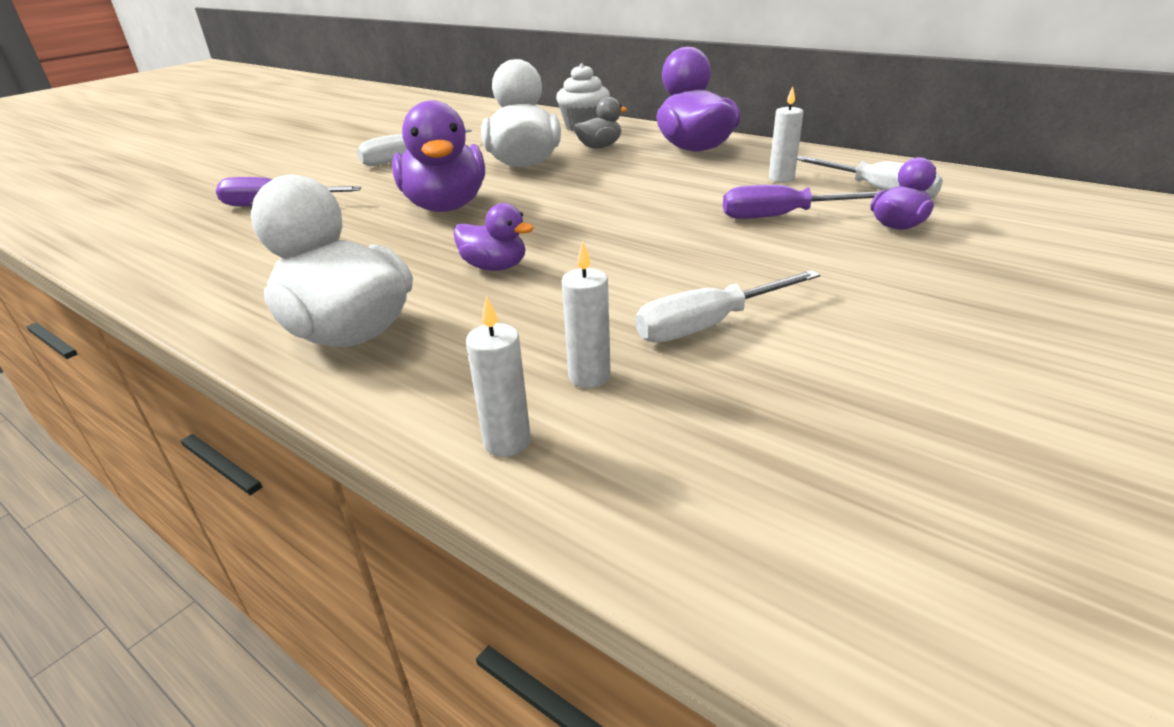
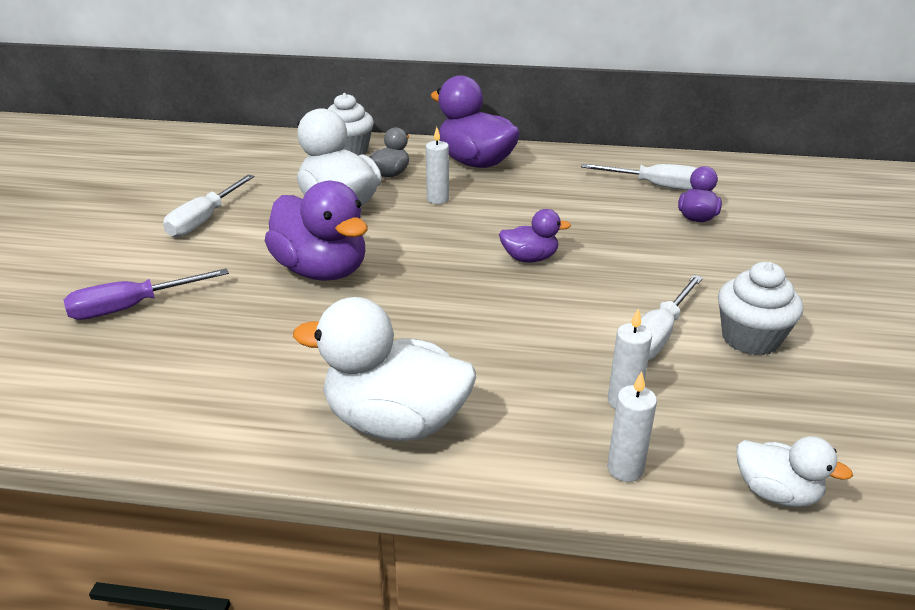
camera: 30 degrees left, 0 degrees up
(495, 267) = (445, 325): purple duck -> purple duck (530, 258)
(662, 533) = (776, 493): none -> white duck
(781, 178) = (577, 185): white candle -> white candle (437, 199)
(782, 216) = (613, 224): purple screwdriver -> none
(830, 355) = (750, 338): none -> white cupcake

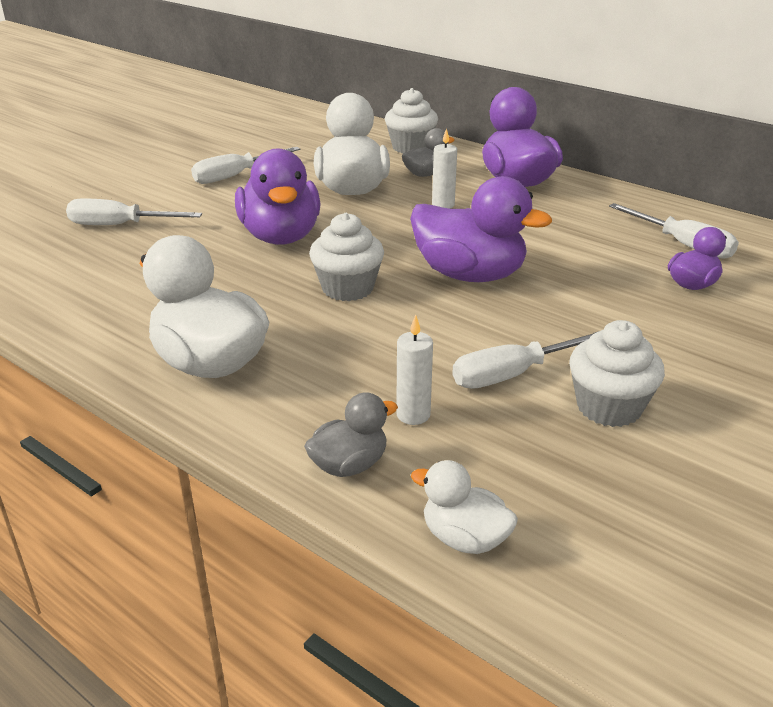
camera: 30 degrees right, 0 degrees up
(132, 307) = (120, 225): purple screwdriver -> white screwdriver
(441, 303) = (347, 288): none -> white cupcake
(530, 258) = (469, 275): purple duck -> purple duck, size x1.91
(625, 469) = (349, 465): white candle -> grey duck
(776, 493) = (464, 538): white duck -> white duck turned 150 degrees clockwise

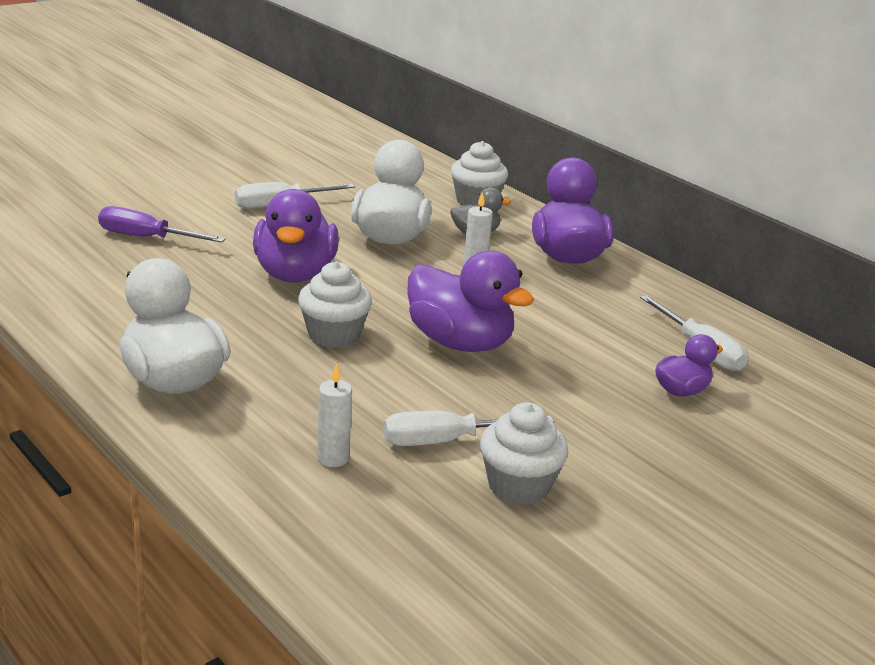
camera: 10 degrees right, 5 degrees down
(120, 225) = (147, 238): white screwdriver -> purple screwdriver
(349, 465) = (254, 488): grey duck -> none
(464, 538) = (321, 564): white duck -> none

